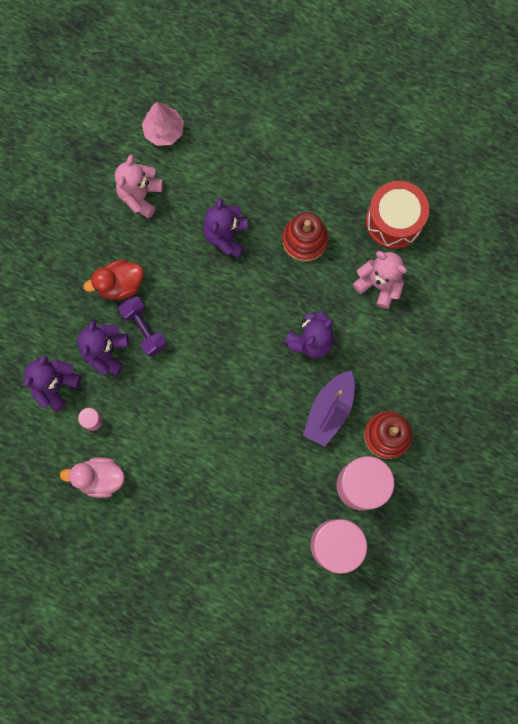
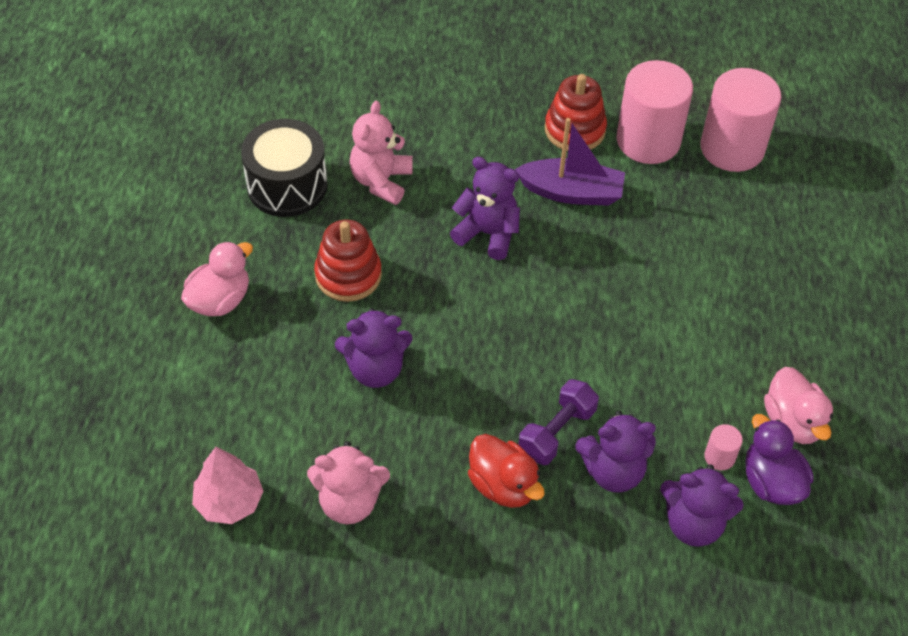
camera: 110 degrees left, 25 degrees down
(65, 444) = (771, 482): none -> purple duck
(309, 157) = (220, 300): none -> pink duck
(394, 221) = (287, 185): red drum -> black drum

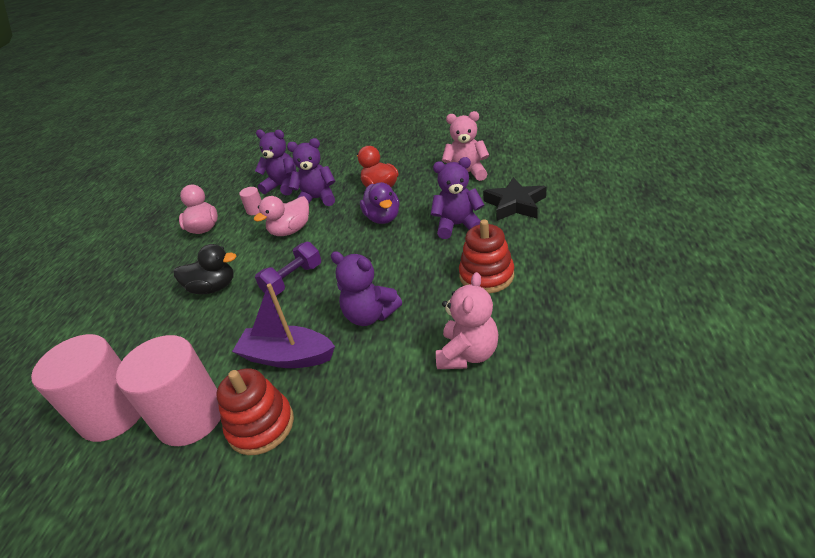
camera: 170 degrees left, 15 degrees down
(220, 300) = (585, 251): pink duck -> pink duck (291, 230)
(229, 501) = (534, 166): pink tree -> none
(285, 404) = (515, 204): none -> black star
(287, 185) = (562, 342): black drum -> none
(556, 432) = (344, 210): purple dumbbell -> purple dumbbell (293, 280)
(708, 294) = (213, 288): none -> black duck
(771, 482) = (233, 204): purple duck -> purple duck (383, 218)

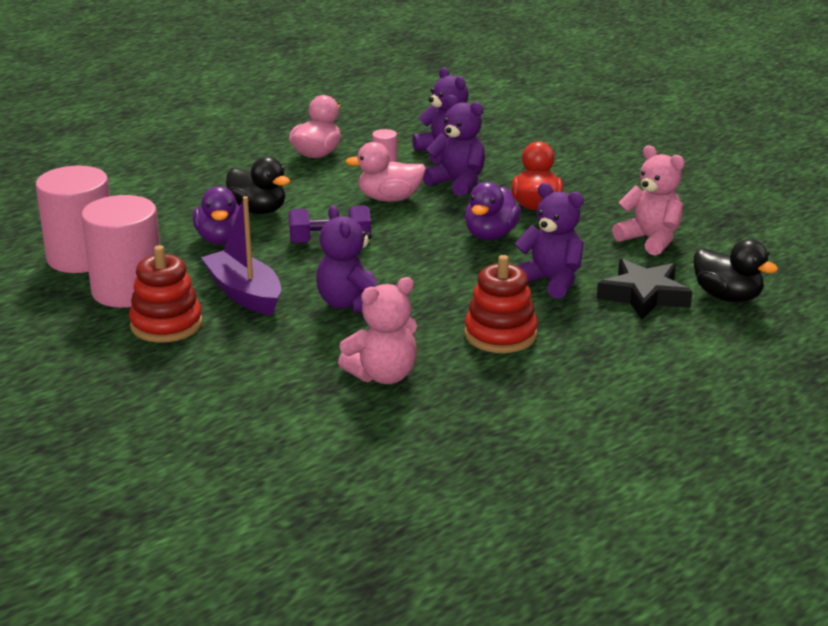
camera: 35 degrees right, 10 degrees down
(214, 325) = (221, 239): none -> purple duck
(551, 181) = (727, 297): none -> black duck

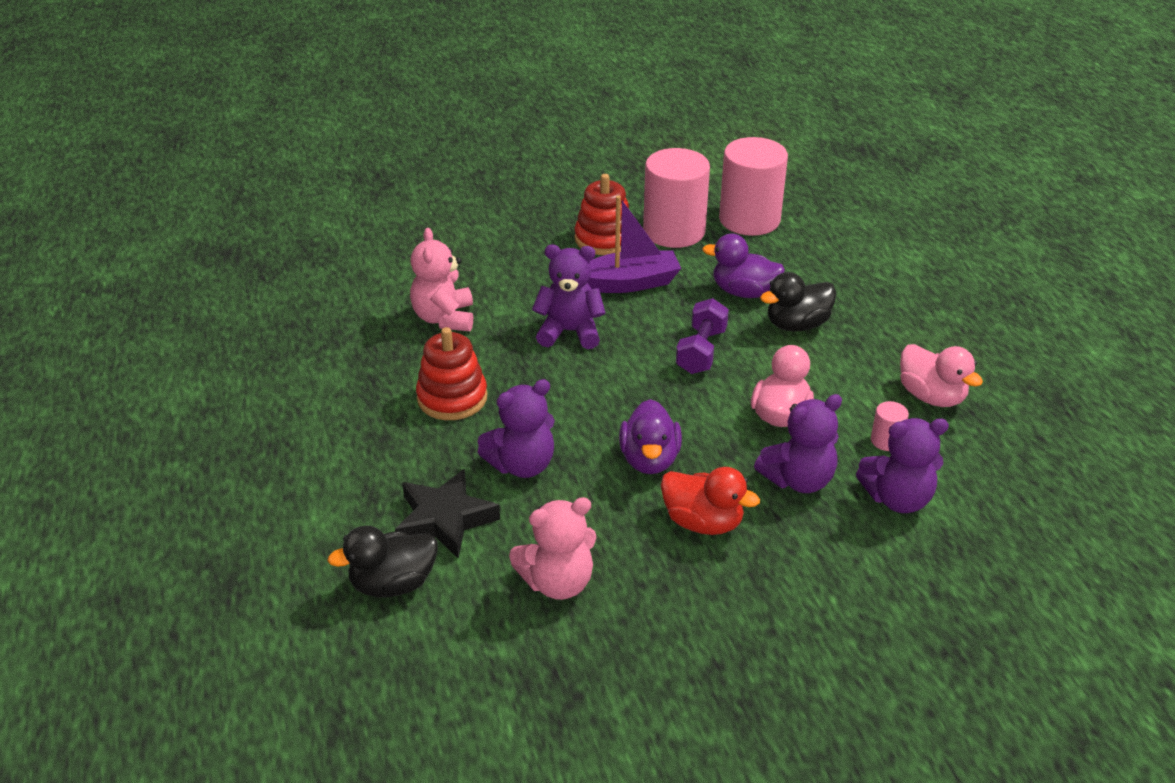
camera: 115 degrees right, 10 degrees up
(490, 235) = (649, 460): purple duck -> purple duck turned 135 degrees counterclockwise

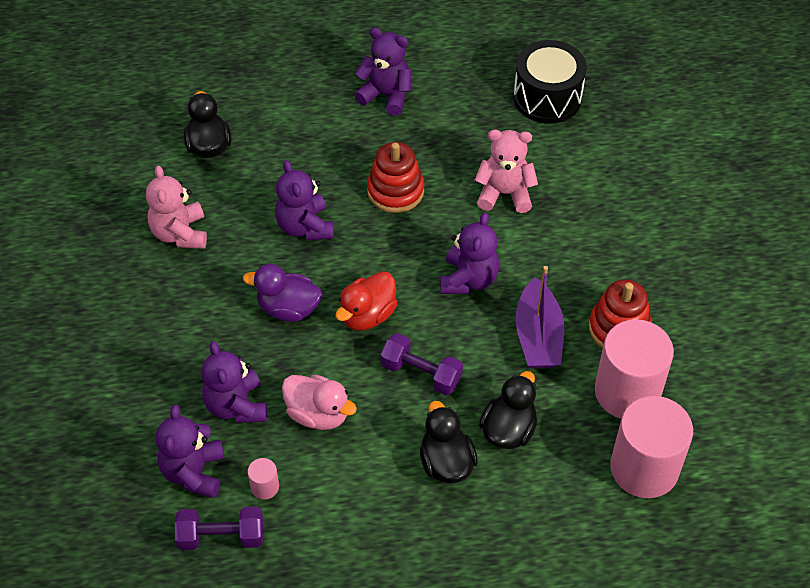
camera: 100 degrees right, 15 degrees up
(289, 425) = (386, 95): none -> purple teddy bear
(294, 300) = (547, 98): none -> black drum
(445, 519) = (260, 177): black star -> none
(703, 522) = (210, 330): red duck -> red duck (367, 315)
(743, 292) = (508, 430): purple duck -> black duck
(931, 396) = (314, 546): pink duck -> none
(960, 463) = (221, 537): none -> purple dumbbell

